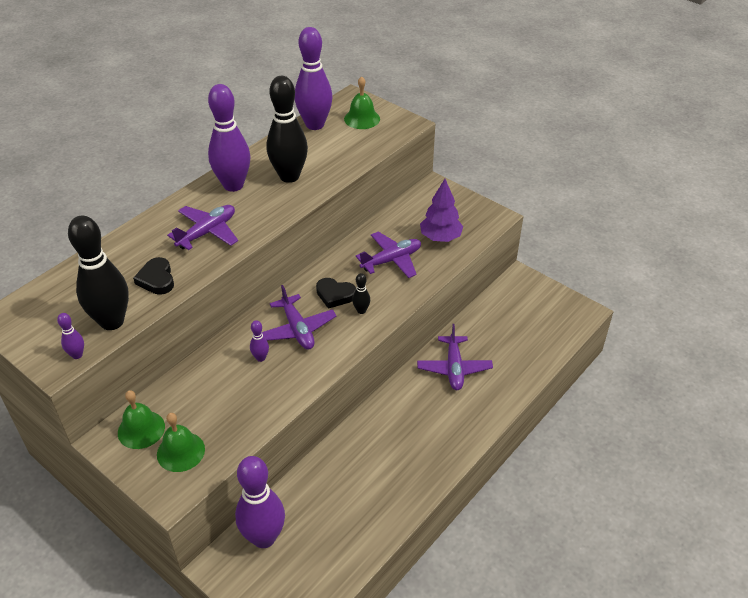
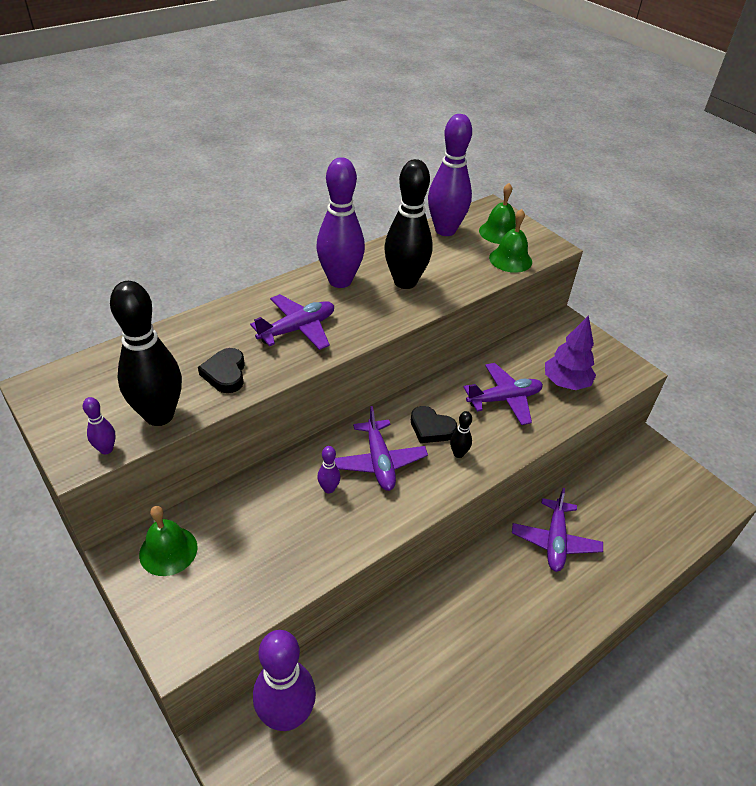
camera: 10 degrees right, 0 degrees up
(180, 451) = (206, 591): green bell -> green bell (510, 259)

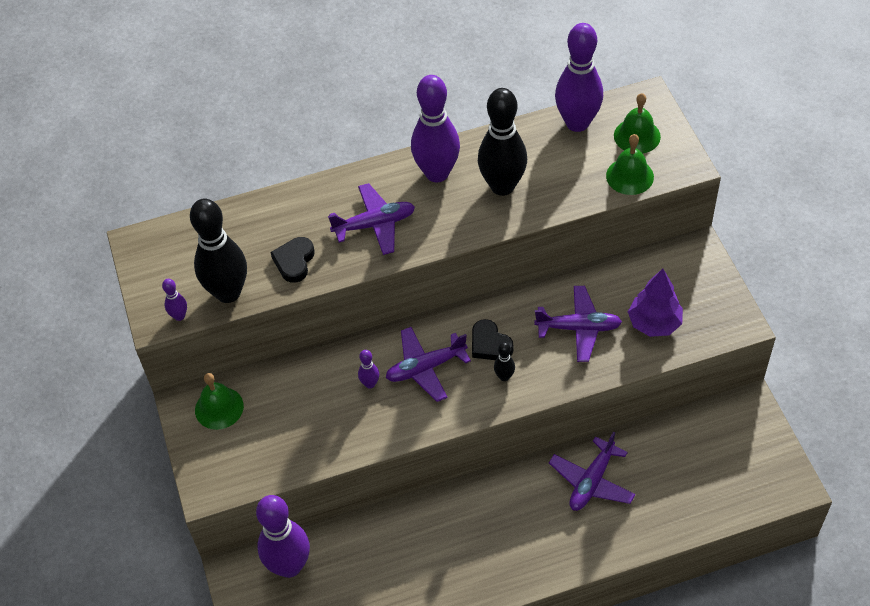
camera: 25 degrees right, 10 degrees up
(379, 462) = (425, 368): purple plane -> purple plane turned 60 degrees clockwise

